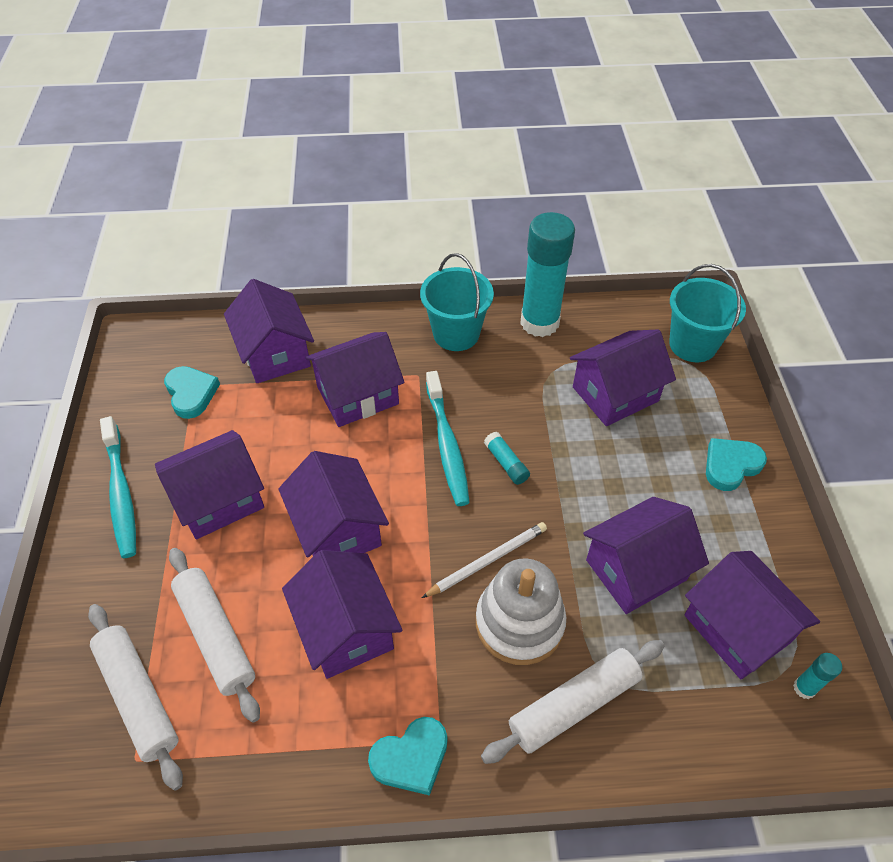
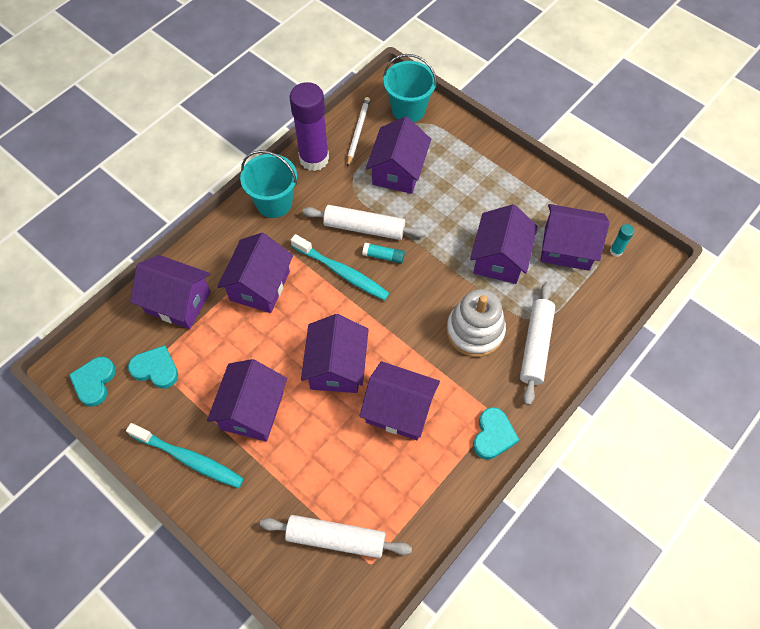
camera: 45 degrees left, 10 degrees up
(216, 636) = (339, 475): white rolling pin -> white rolling pin (364, 228)
(337, 529) = (336, 366): purple house -> purple house turned 75 degrees clockwise
(487, 561) = (429, 315): white pencil -> white pencil (358, 132)
(539, 322) = (314, 159): turquoise glue stick -> purple glue stick
(731, 465) = (490, 166): turquoise heart -> turquoise heart (94, 382)

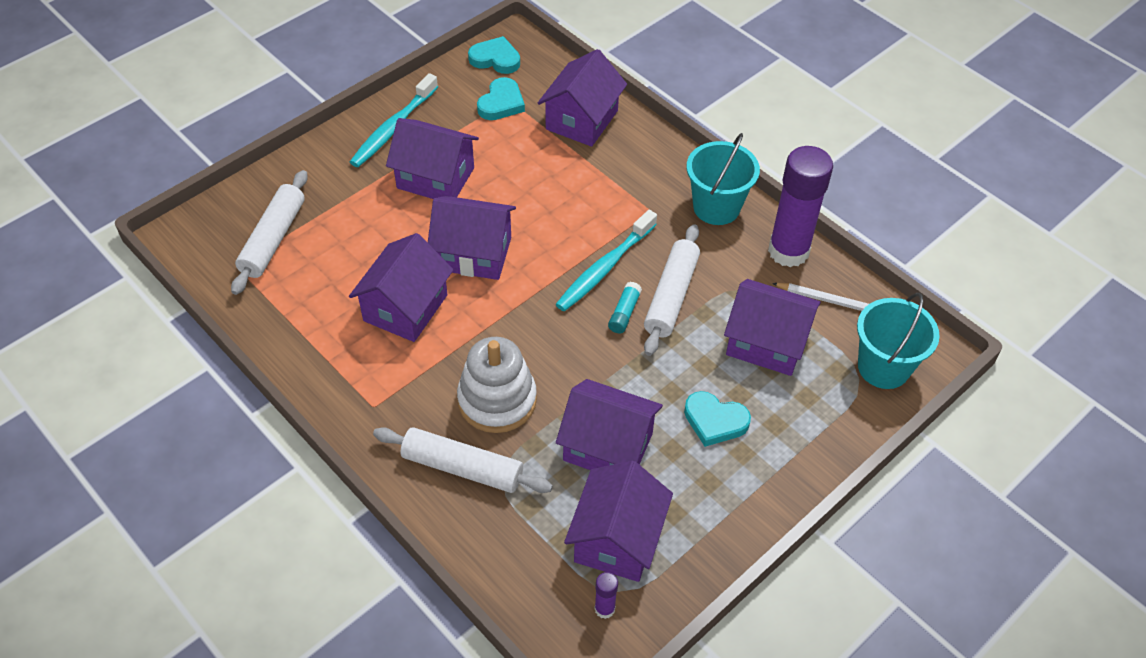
camera: 95 degrees right, 10 degrees down
(260, 286) = (594, 189): purple house -> none
(493, 435) = (349, 399): turquoise heart -> turquoise heart (715, 421)
(616, 251) = (604, 609): turquoise glue stick -> purple glue stick

